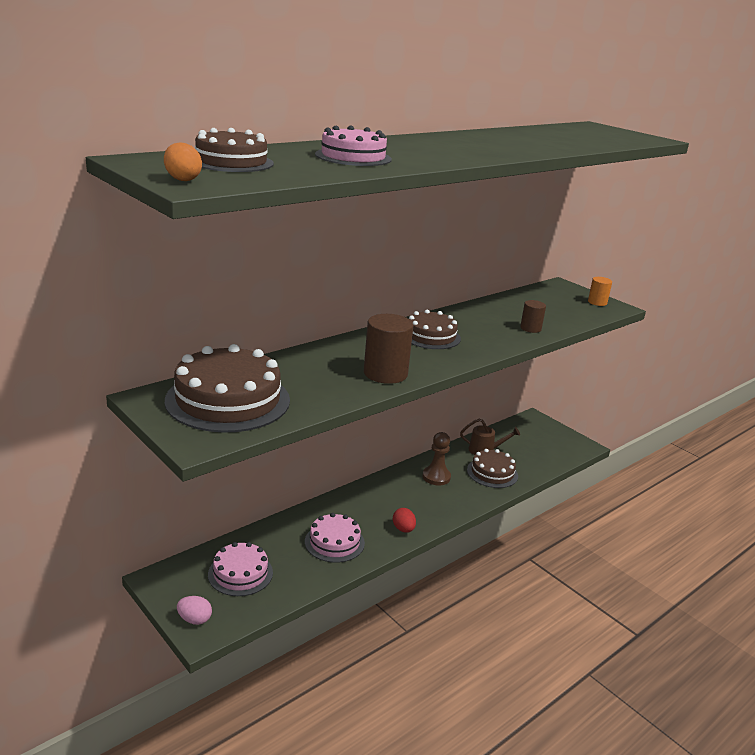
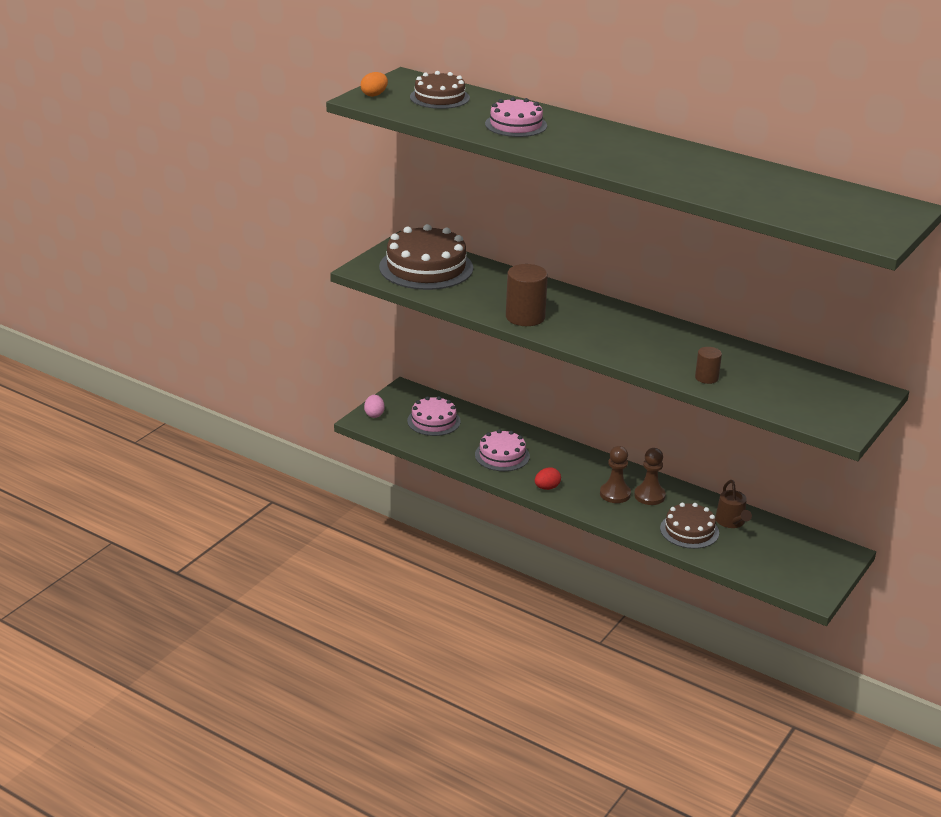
camera: 75 degrees right, 5 degrees up
(427, 494) = (615, 494): none -> brown pawn
(430, 336) = (626, 328): brown cake -> none
(597, 302) = (843, 417): orange cylinder -> none

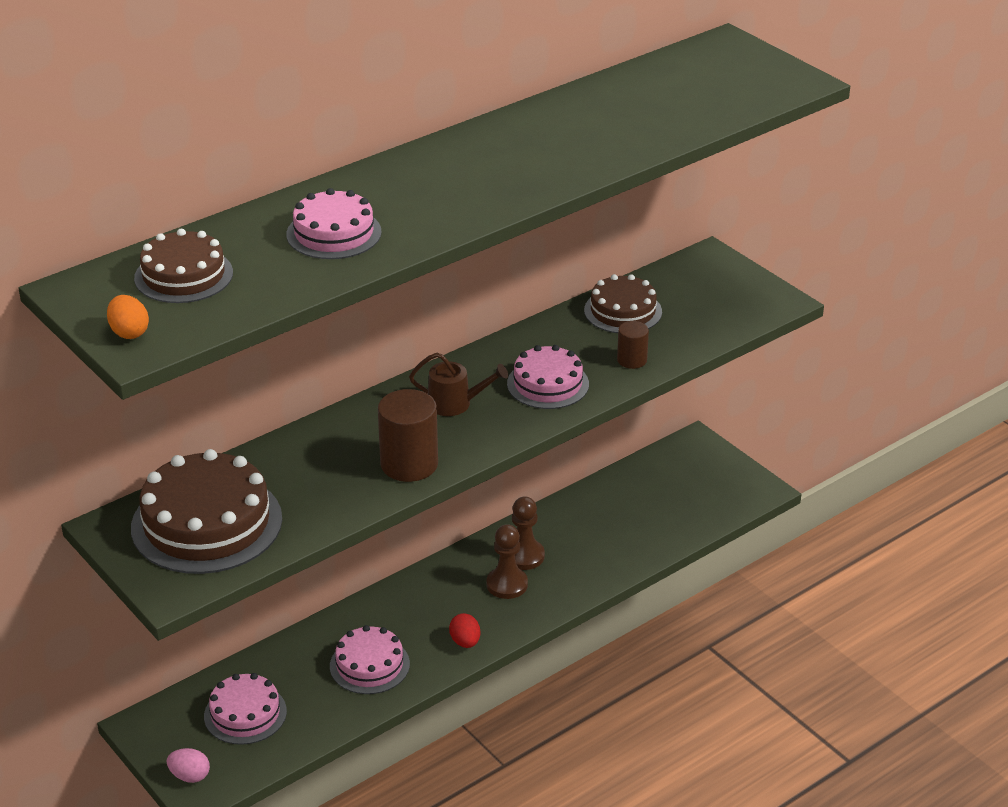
camera: 70 degrees left, 5 degrees up
(650, 350) = (548, 384): none -> pink cake
(689, 530) = (608, 545): brown cake -> brown cake (623, 311)
(731, 522) = (605, 506): brown watering can -> brown watering can (455, 403)

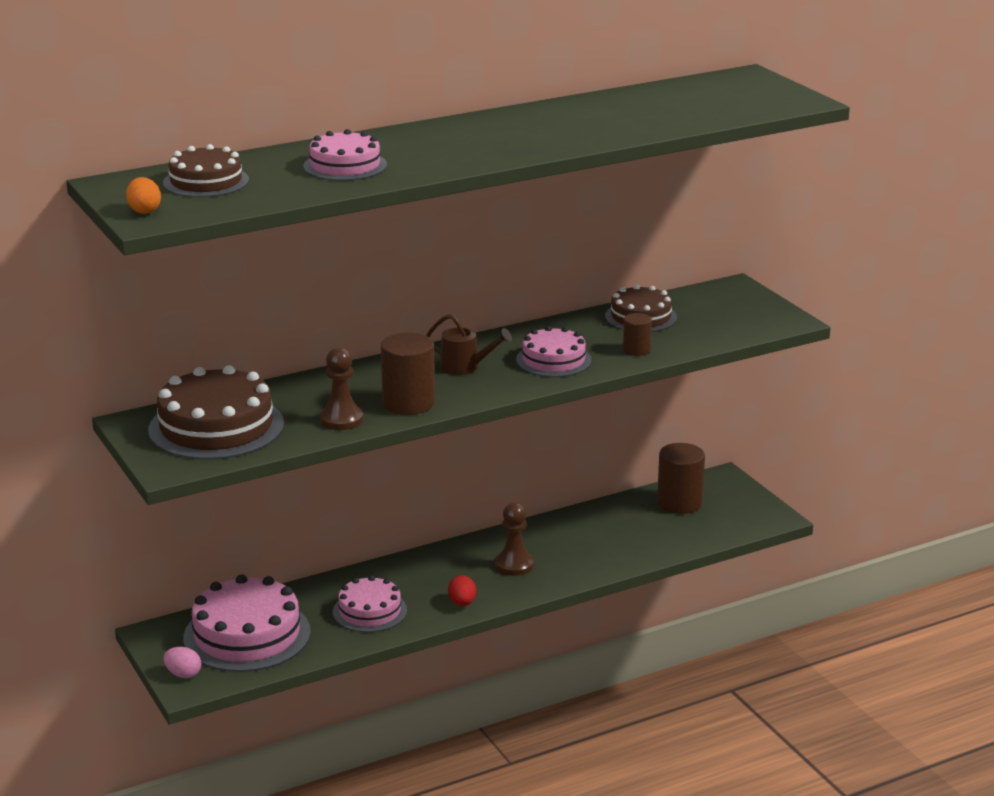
camera: 10 degrees right, 10 degrees down
(245, 714) = (247, 635): pink cake -> pink cake, size x1.67
(524, 556) = (536, 546): brown pawn -> brown pawn (341, 420)
(658, 481) = (679, 503): none -> brown cylinder

